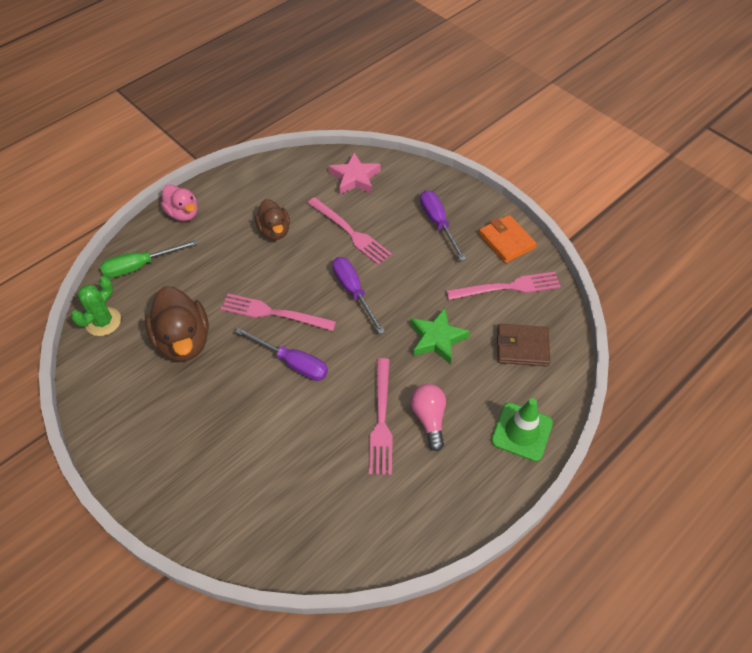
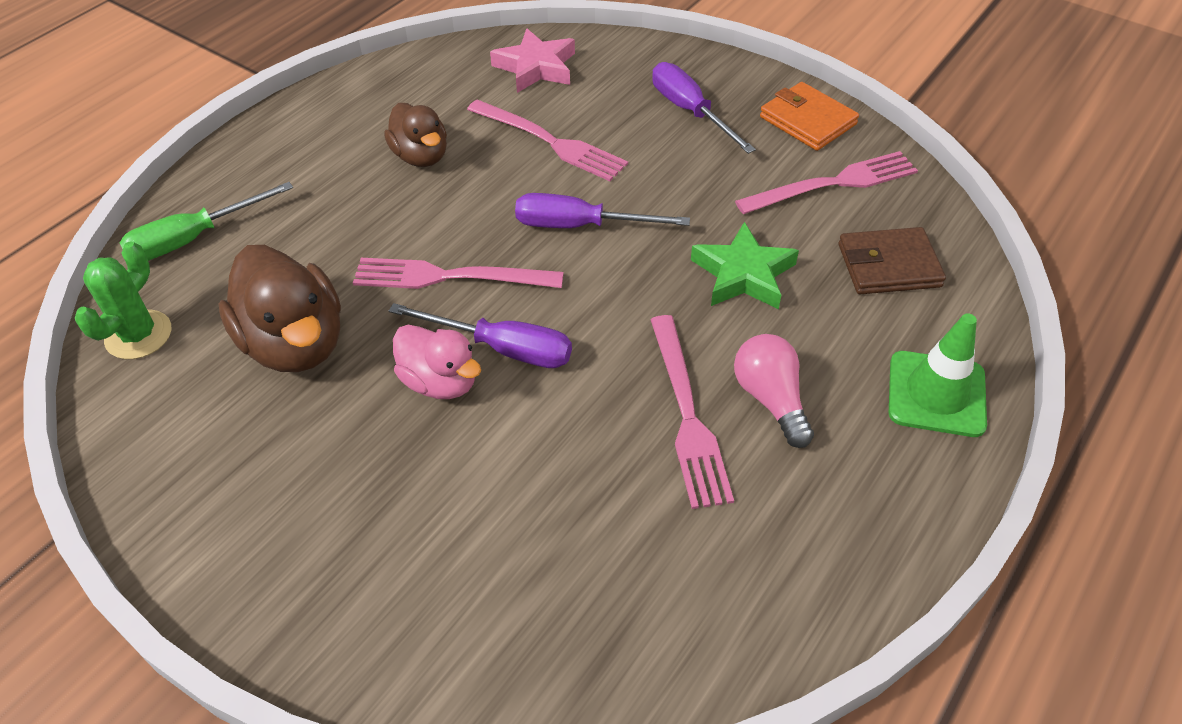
camera: 10 degrees left, 5 degrees down
(183, 213) = (256, 152): pink duck -> pink duck (440, 382)
(353, 292) = (580, 226): purple screwdriver -> purple screwdriver turned 45 degrees counterclockwise

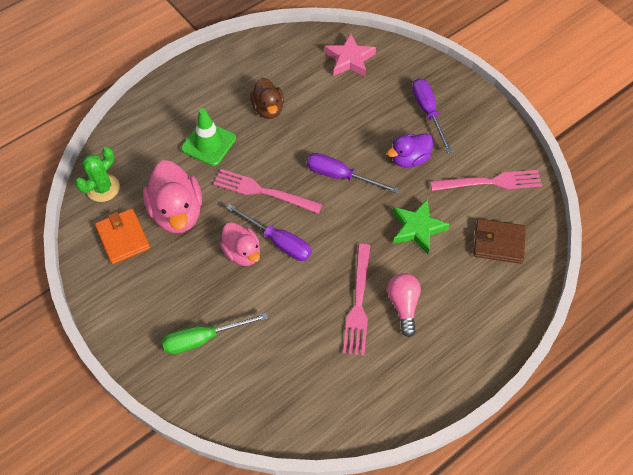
camera: 15 degrees right, 10 degrees up
(193, 239) = (139, 135): green screwdriver -> green screwdriver (203, 338)
(295, 343) = (177, 212): brown duck -> pink duck
(550, 142) = (342, 115): pink fork -> none
(687, 178) = (409, 159): none -> purple duck
(807, 121) = (493, 135): orange wallet -> orange wallet (123, 238)
(936, 394) = (490, 325): green traffic cone -> green traffic cone (208, 143)

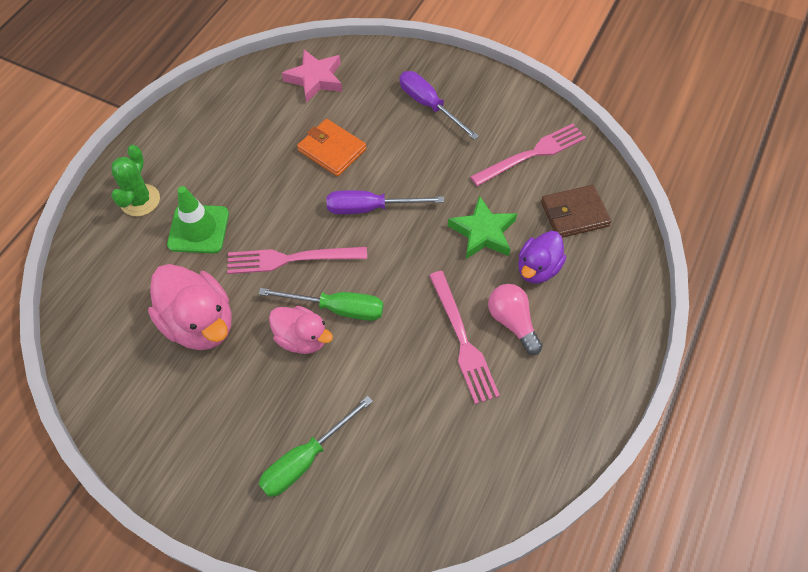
camera: 25 degrees left, 0 degrees up
(103, 188) = (91, 331): green cactus -> green cactus (140, 200)
(123, 238) = (146, 381): orange wallet -> orange wallet (332, 150)
(268, 109) = (250, 165): brown duck -> none
(278, 241) = (337, 308): purple screwdriver -> green screwdriver
(409, 159) = (435, 161): purple duck -> purple duck (537, 268)

